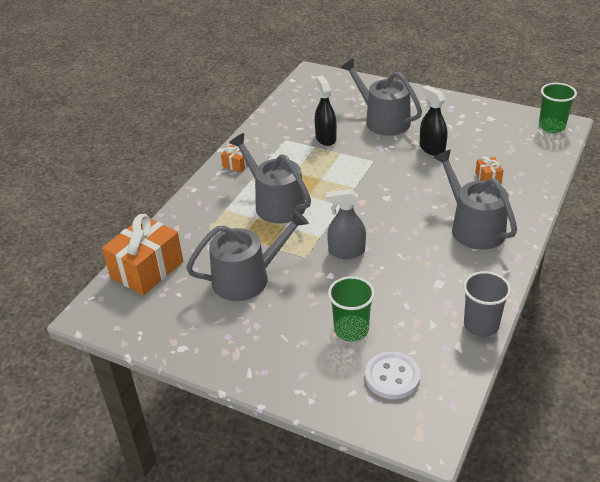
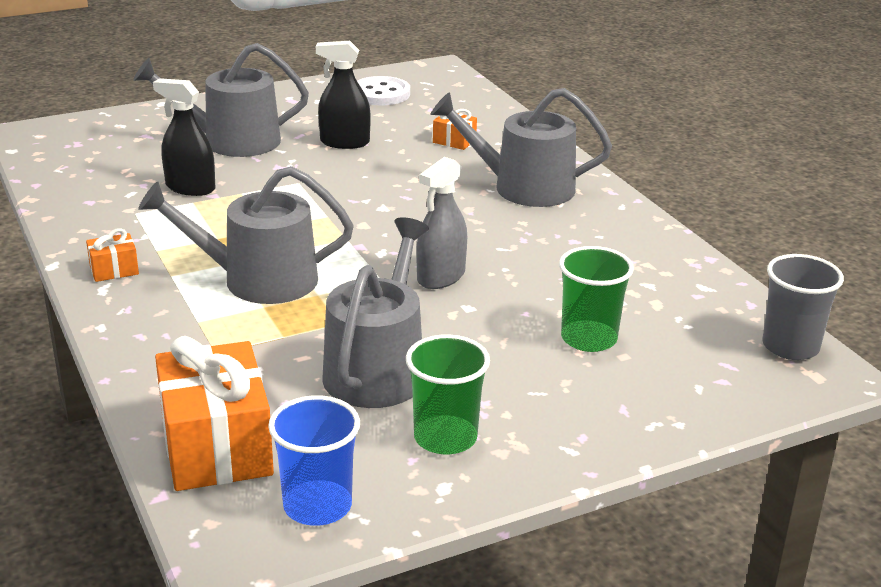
camera: 55 degrees left, 10 degrees down
(136, 319) = (317, 506): none -> blue cup
(392, 377) = (704, 349): white button -> white button (381, 94)
(481, 325) = (688, 259): grey cup -> grey cup (790, 347)
(551, 126) = (430, 74): green cup -> green cup (445, 438)

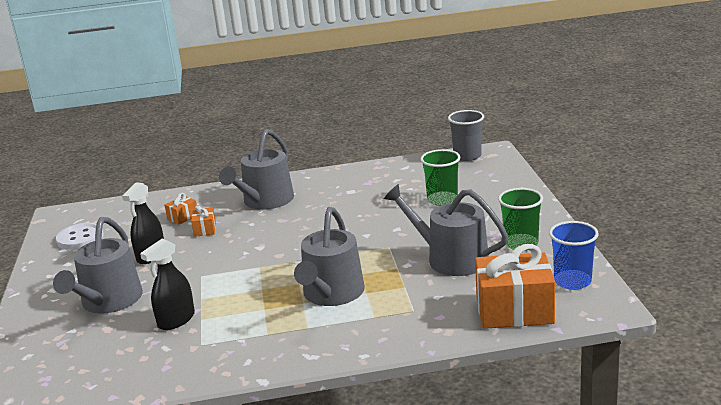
camera: 70 degrees left, 5 degrees down
(114, 270) = (286, 352): orange gift -> orange gift (205, 229)
(441, 277) = (359, 234): grey spray bottle -> none

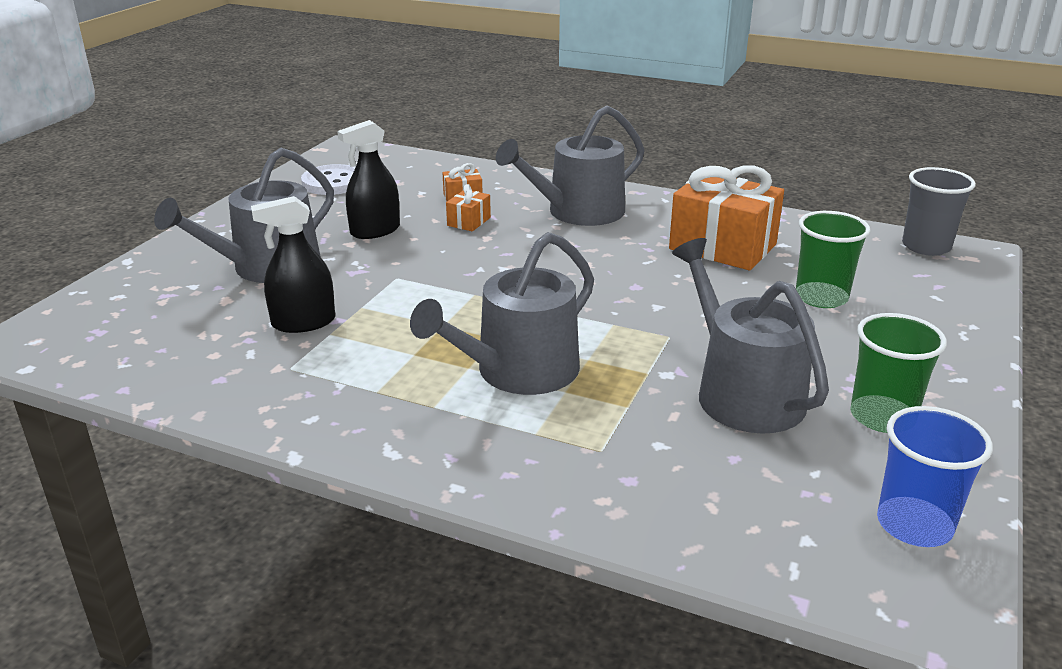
camera: 30 degrees right, 5 degrees up
(514, 310) = (758, 529): orange gift -> orange gift (722, 247)

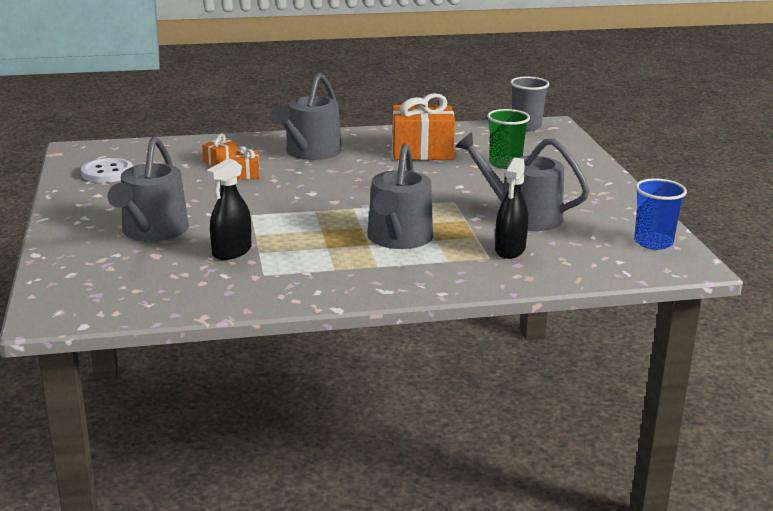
camera: 35 degrees left, 5 degrees down
(375, 231) = (191, 193): black spray bottle -> black spray bottle (510, 250)
(882, 417) = (594, 207): green cup -> none

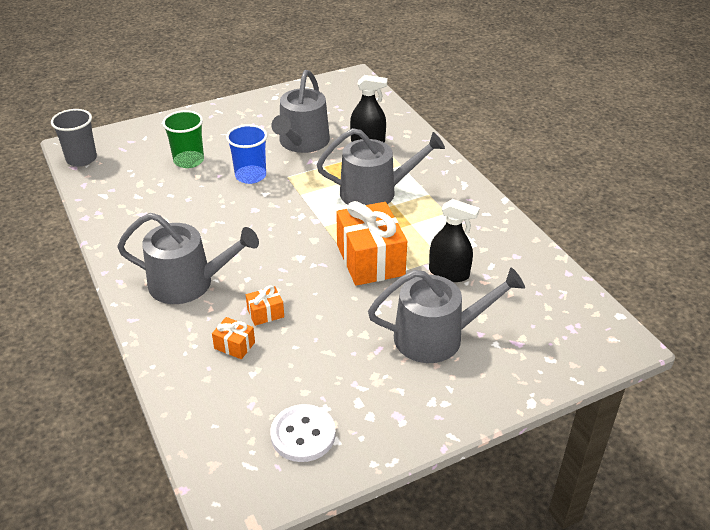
camera: 105 degrees left, 15 degrees up
(422, 151) = (167, 210): orange gift -> orange gift (370, 260)
(653, 242) = (325, 90): blue cup -> blue cup (250, 176)

